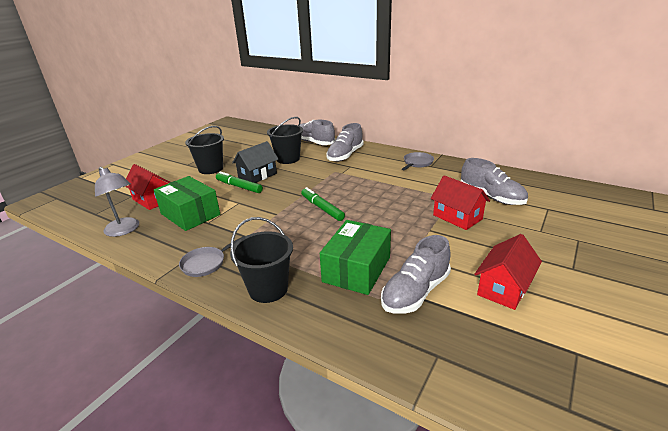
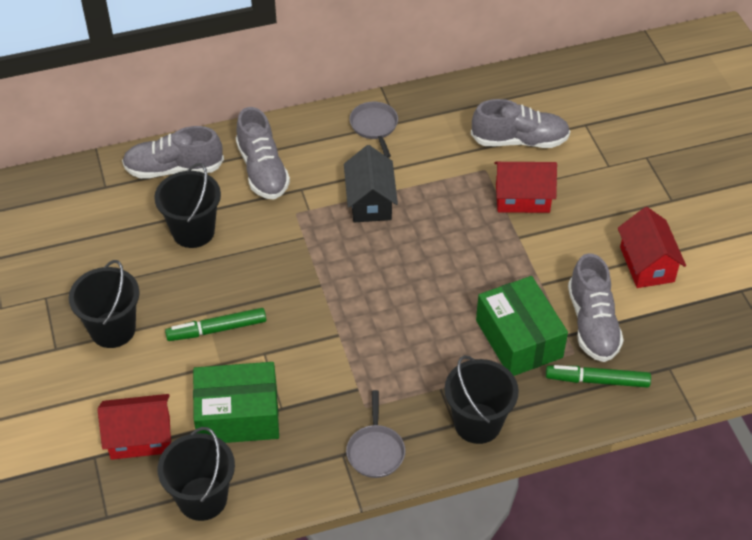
camera: 50 degrees left, 20 degrees up
(125, 230) = (202, 498): grey lamp -> black bucket
(257, 175) = (207, 293): black house -> black house (370, 202)
(322, 208) = (375, 287): green marker -> green marker (597, 380)

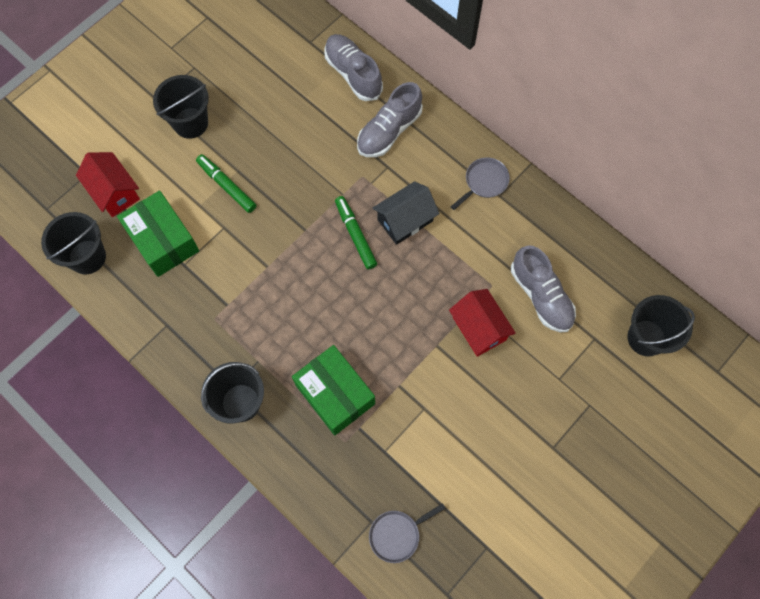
camera: 60 degrees right, 20 degrees up
(193, 231) = (303, 120): black bucket -> black bucket (646, 338)
(375, 451) = (180, 345): grey pan -> grey pan (397, 534)
(519, 339) = (335, 394): green box -> green box turned 75 degrees counterclockwise
(592, 323) = (381, 442): grey shoe -> none
(597, 380) = (327, 471): green marker -> green marker (355, 235)
(647, 264) = (468, 458): red house -> none

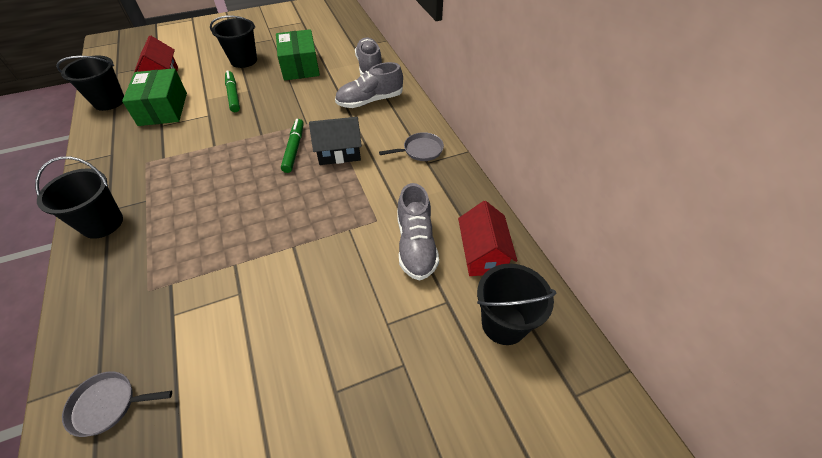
camera: 25 degrees right, 20 degrees down
(335, 394) = (177, 248): green box -> green box (300, 66)
(479, 328) = (340, 248): red house -> red house (483, 254)

